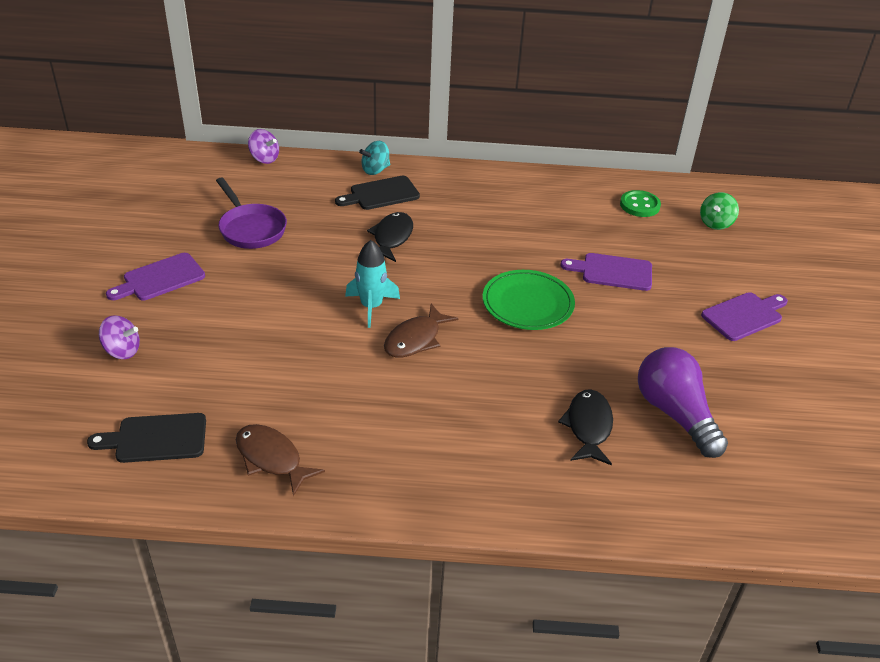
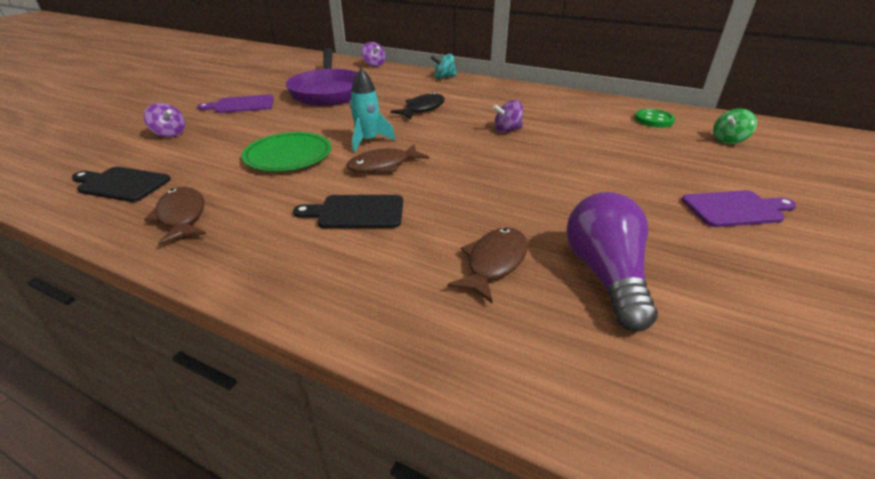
camera: 25 degrees right, 5 degrees down
(251, 228) = (328, 91): purple pan -> purple pan, size x1.53
(381, 194) = (437, 88): black cutting board -> black cutting board (357, 212)
(505, 254) = (507, 130): none -> purple spinning top
(527, 304) = (503, 161): green plate -> green plate (288, 156)
(588, 427) = (494, 263): black fish -> brown fish
(613, 272) = (601, 155): purple cutting board -> none

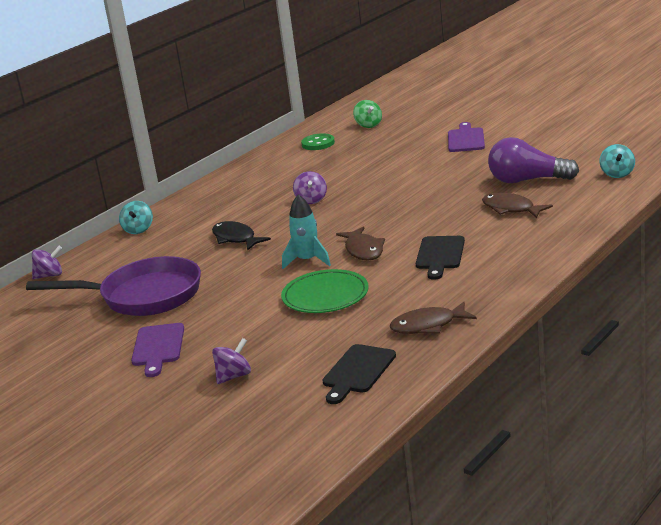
camera: 75 degrees left, 10 degrees down
(683, 405) = (617, 174): none -> turquoise spinning top

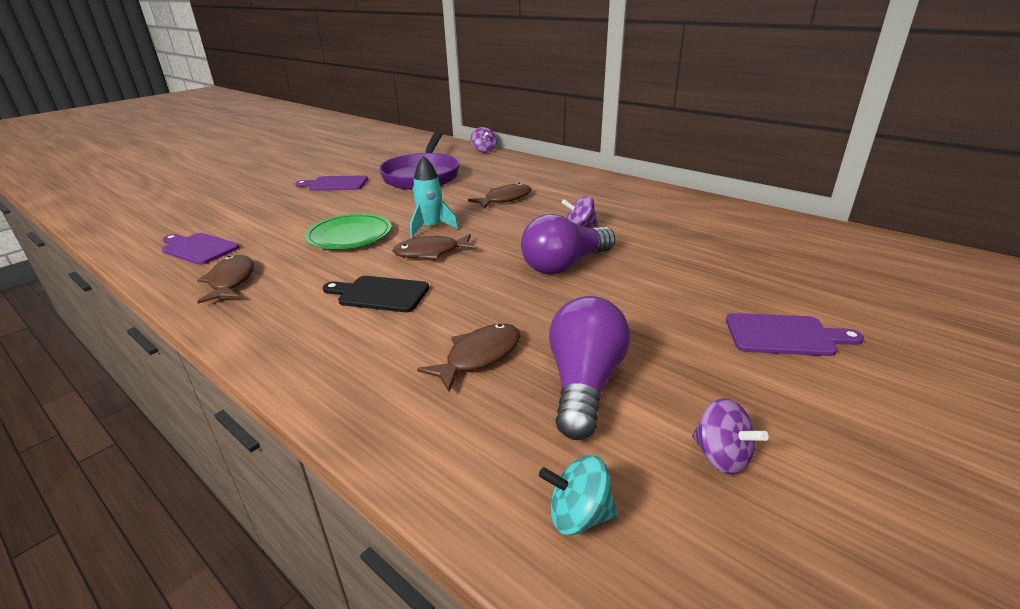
camera: 90 degrees right, 5 degrees up
(138, 230) = (548, 167): turquoise spinning top -> none
(234, 376) = (260, 207): purple spinning top -> purple spinning top (721, 456)
(236, 238) = (505, 199): black fish -> brown fish
(318, 143) = (757, 229): green button -> none
(357, 371) = (198, 248): black cutting board -> purple cutting board
(368, 125) = (836, 259): green spinning top -> none
(383, 198) = (564, 265): none -> purple light bulb

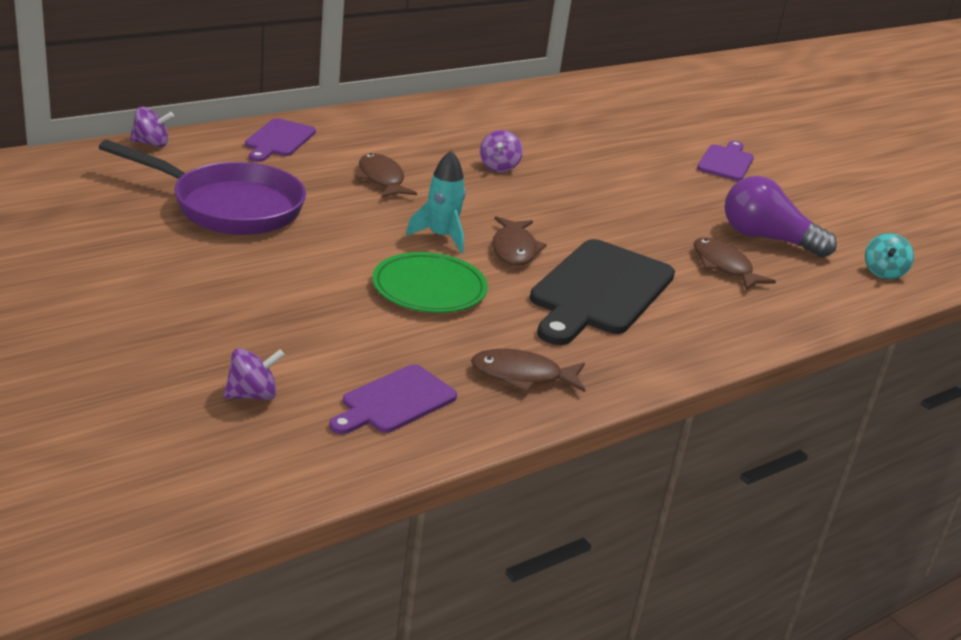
camera: 80 degrees left, 0 degrees up
(336, 184) = (194, 274): purple cutting board -> purple cutting board (278, 140)
(380, 294) = (599, 291): black cutting board -> black cutting board, size x1.78
(564, 265) = (581, 196): purple light bulb -> none
(721, 456) = (841, 222): purple spinning top -> purple spinning top (252, 395)

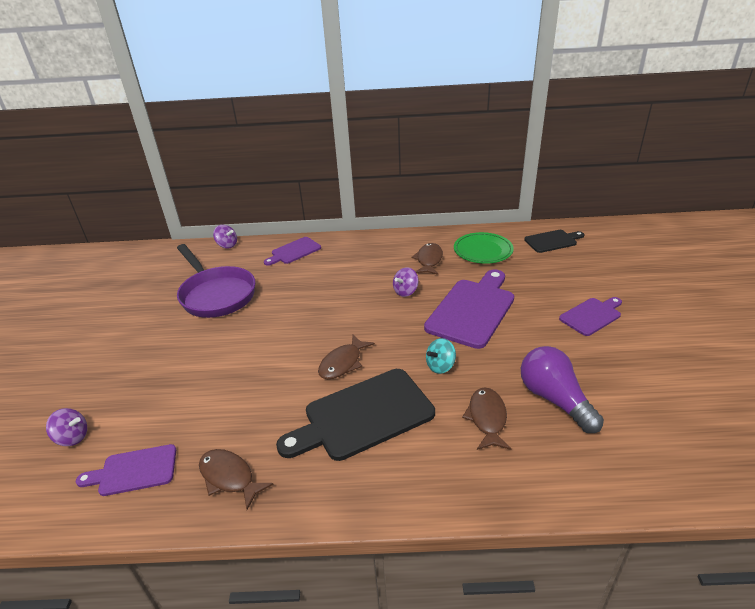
camera: 40 degrees right, 5 degrees up
(381, 179) = (320, 289): brown fish -> brown fish (429, 260)
(429, 288) = (255, 382): green plate -> green plate (483, 251)
(441, 237) = (307, 342): turquoise rocket -> none
(600, 174) = (472, 310): none -> purple cutting board
(609, 94) = (552, 241): none -> black cutting board
(883, 272) = (639, 466): turquoise spinning top -> turquoise spinning top (440, 366)

